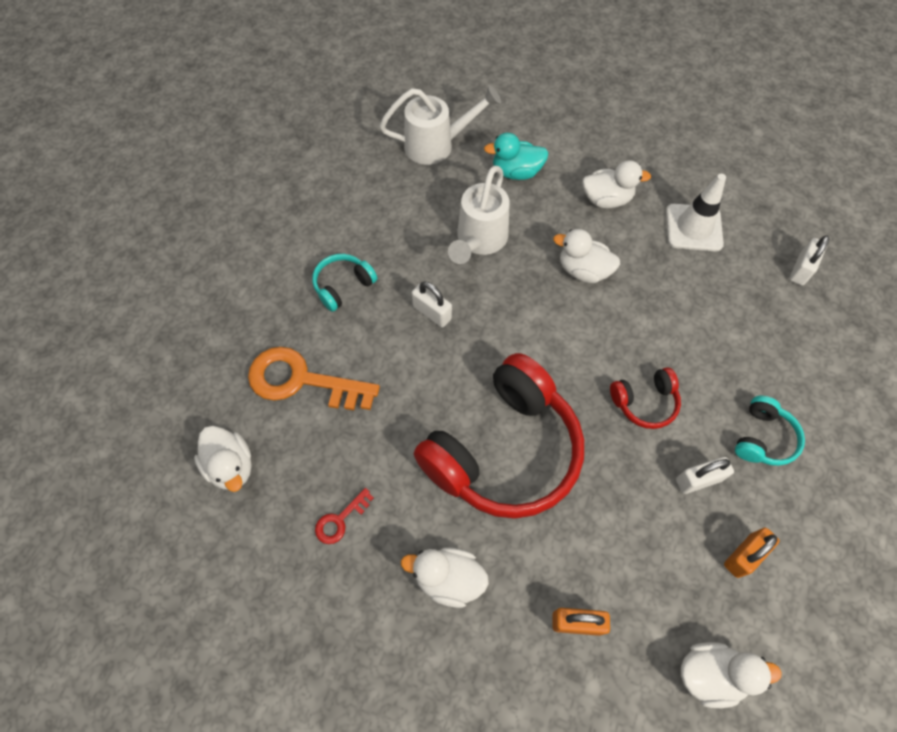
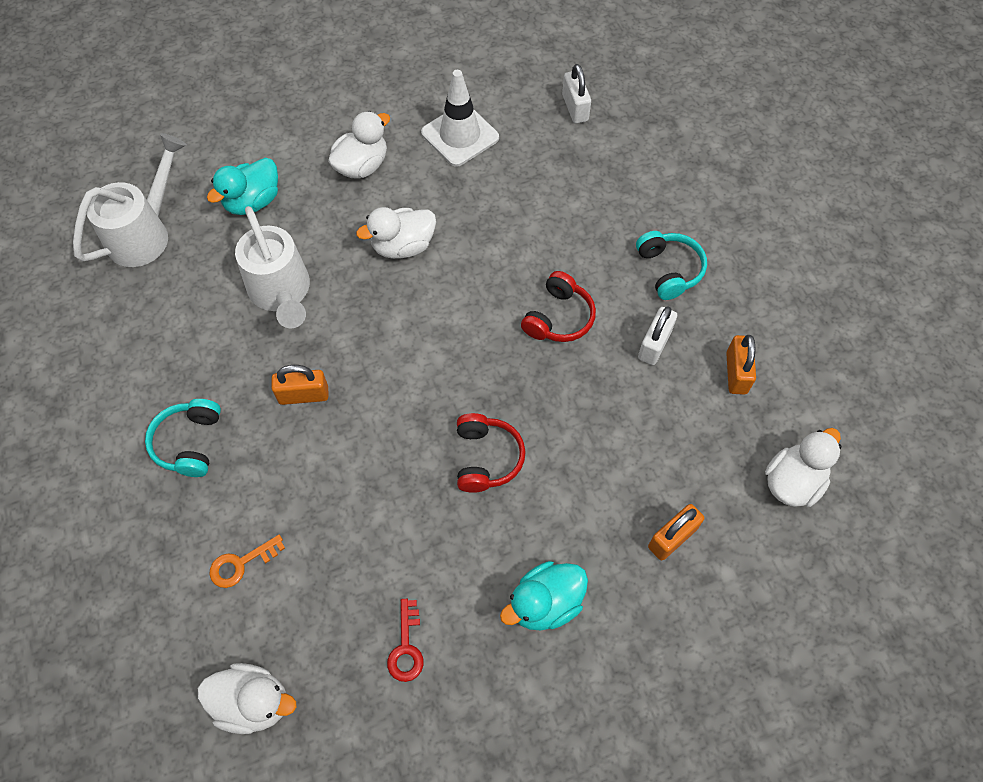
camera: 45 degrees left, 0 degrees up
(302, 381) = (241, 564): orange key -> orange key, size x0.46
(432, 313) = (303, 395): white padlock -> orange padlock
(448, 579) = (545, 603): white duck -> turquoise duck
(503, 450) = (486, 458): red headphones -> red headphones, size x0.44

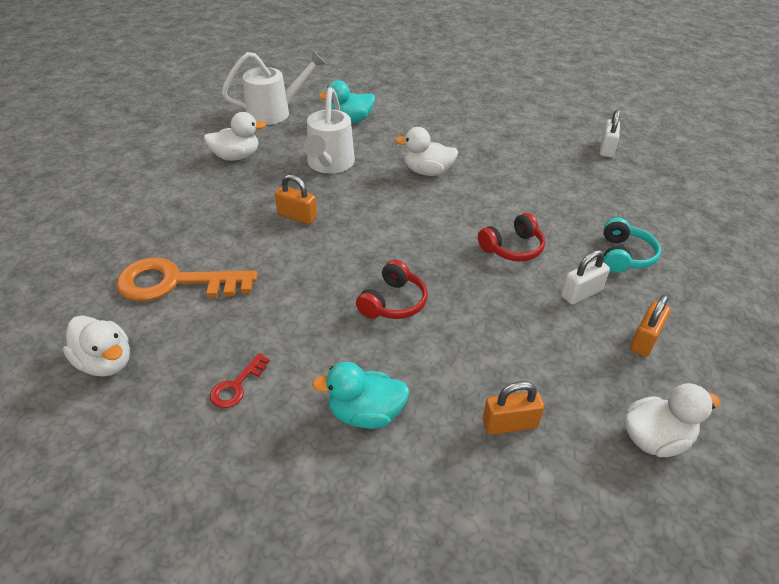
camera: 30 degrees right, 20 degrees down
(189, 443) = (206, 210): turquoise headphones -> none
(241, 564) = (175, 283): orange key -> orange key, size x2.16
(362, 166) = (432, 128): white duck -> white duck (236, 157)
(460, 135) = (511, 135): white traffic cone -> none

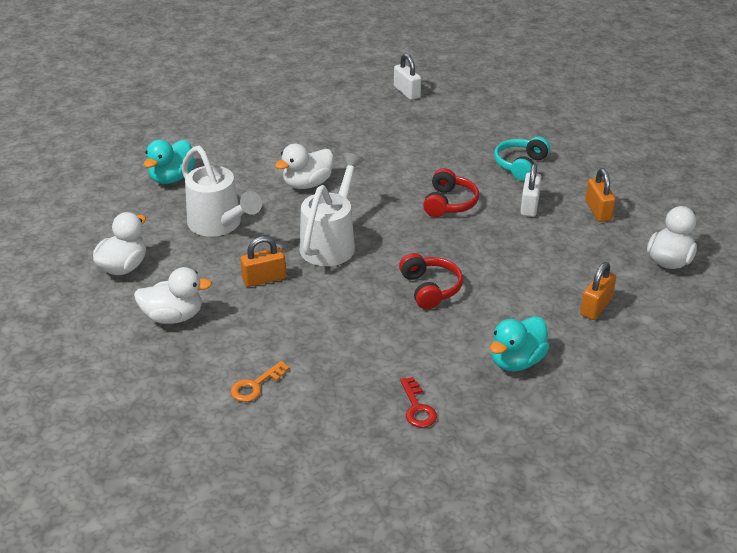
camera: 45 degrees left, 5 degrees down
(105, 362) = (304, 466): white duck -> white duck (173, 317)
(175, 283) = (256, 385): orange key -> orange key, size x0.46
(275, 112) = (87, 209): white watering can -> white watering can (331, 243)
(624, 256) = (520, 165): turquoise headphones -> turquoise headphones turned 120 degrees counterclockwise

